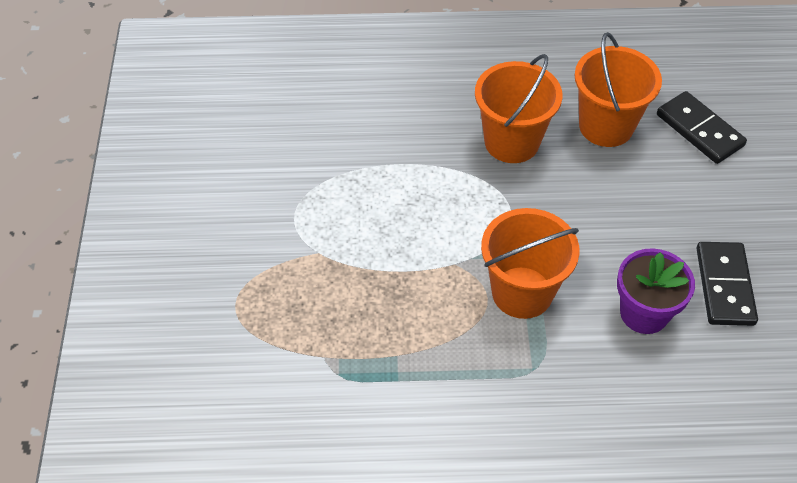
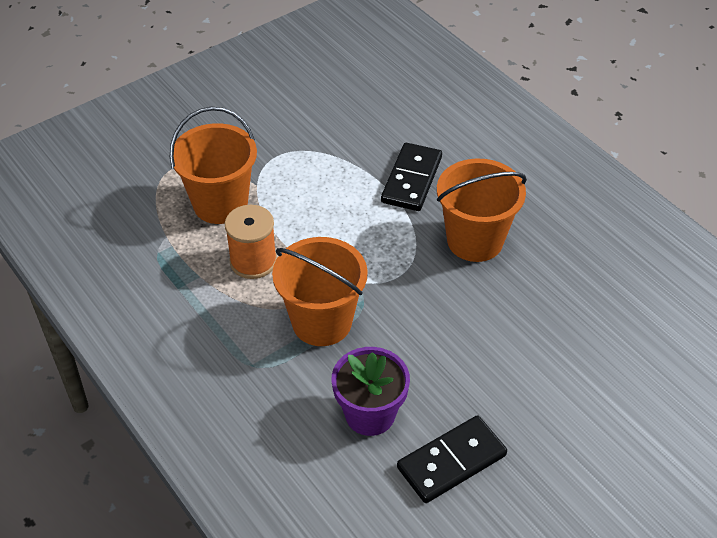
camera: 55 degrees right, 5 degrees down
(412, 304) = (253, 261): none -> orange spool
(606, 126) = (557, 294): orange bucket -> orange bucket (220, 204)
(699, 130) = (623, 363): black domino -> black domino (411, 179)

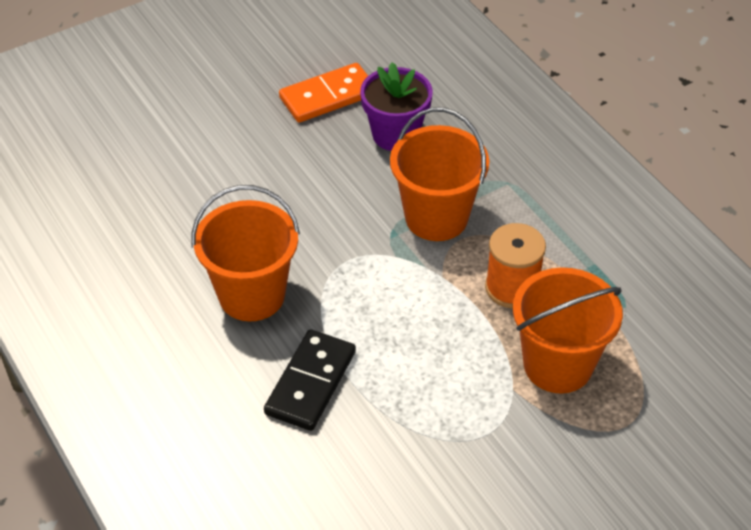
camera: 175 degrees left, 0 degrees up
(451, 461) = (328, 96): black domino -> orange domino

